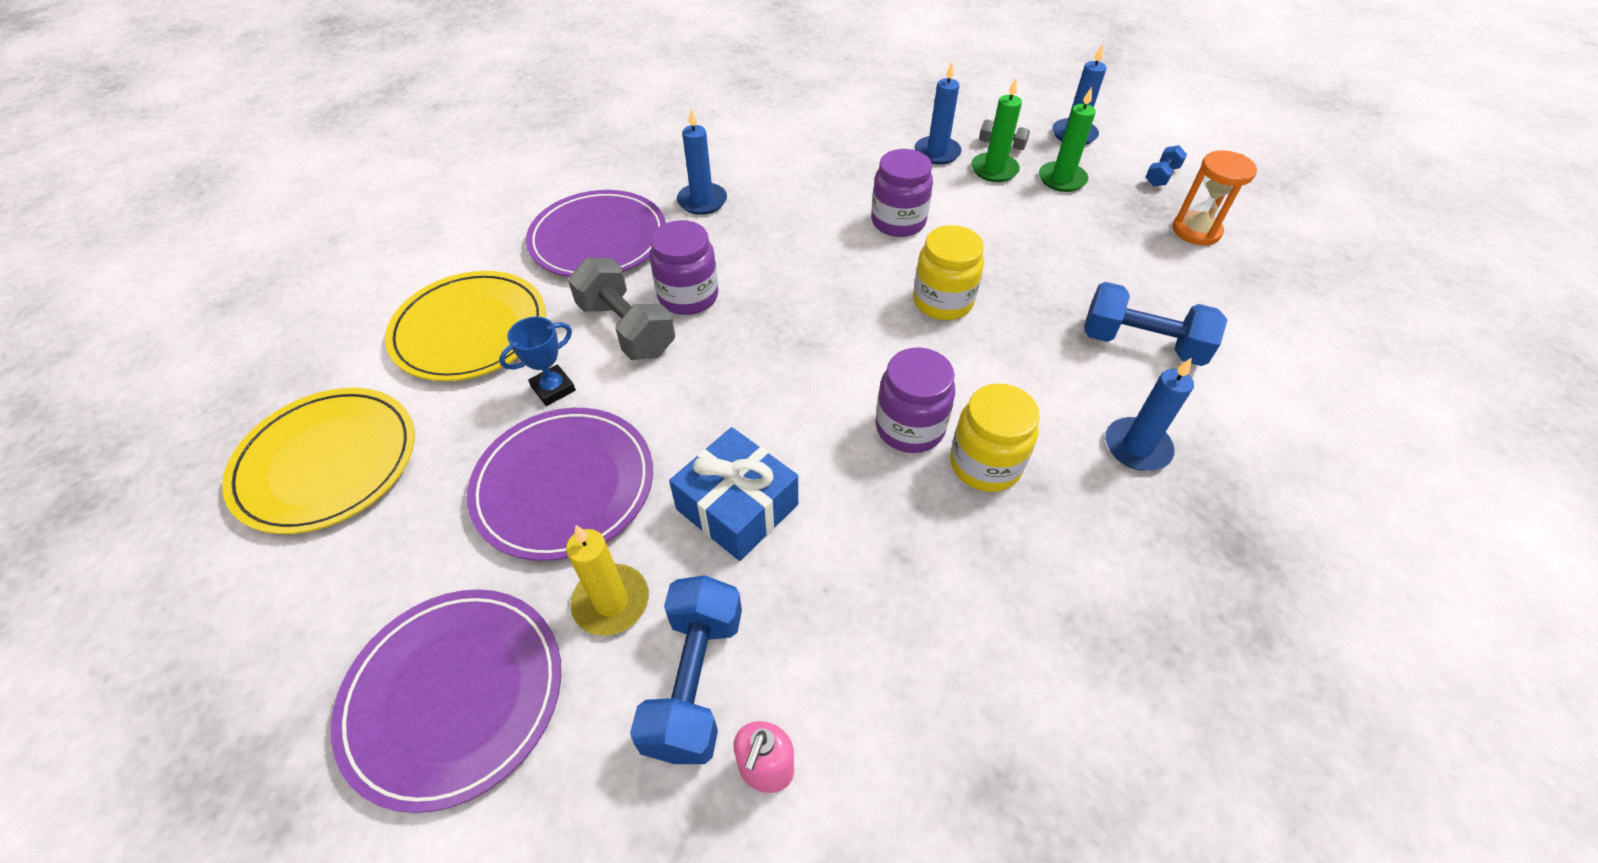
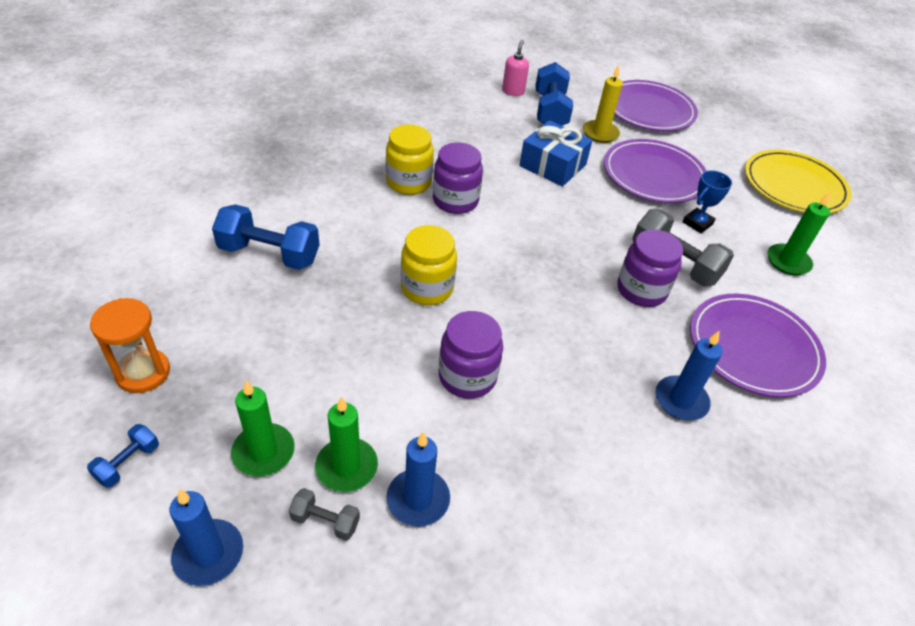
camera: 170 degrees right, 5 degrees down
(470, 330) = (788, 262): yellow plate -> green candle
(1137, 447) = (307, 190): blue candle -> none

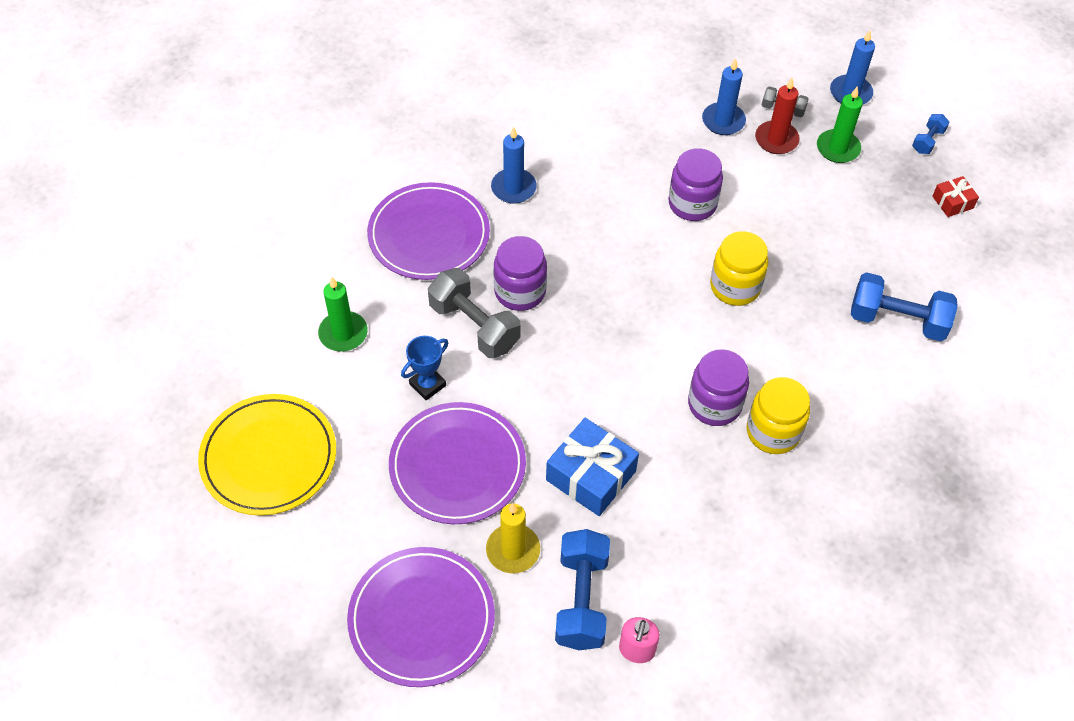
camera: 175 degrees left, 10 degrees up
(143, 372) = (952, 202): orange hourglass -> red gift
(346, 467) = (776, 140): green candle -> red candle

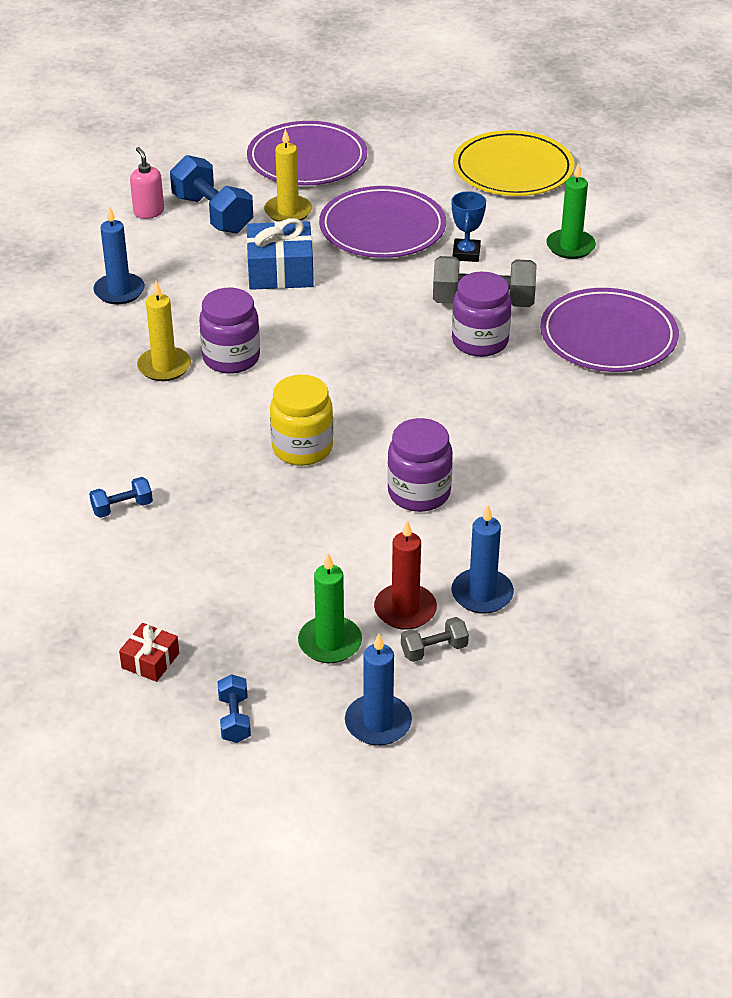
camera: 140 degrees right, 15 degrees down
(513, 188) = (593, 409): blue candle -> blue candle (119, 291)
(773, 432) = (164, 367): yellow jar -> yellow candle
(897, 320) = (122, 508): blue dumbbell -> blue dumbbell, size x0.50

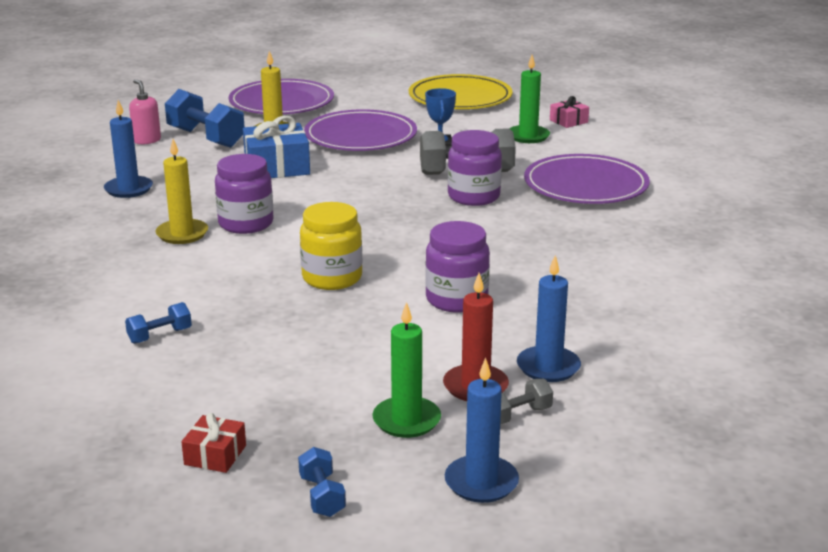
camera: 10 degrees left, 15 degrees down
(626, 224) = (568, 121): none -> pink gift

